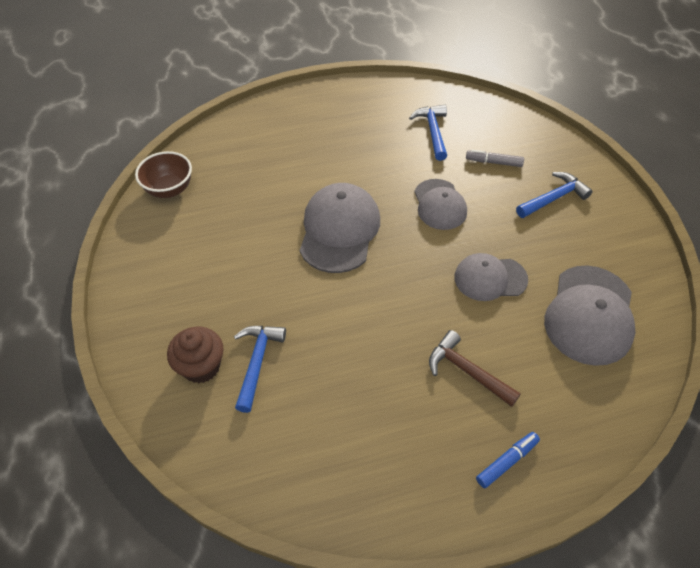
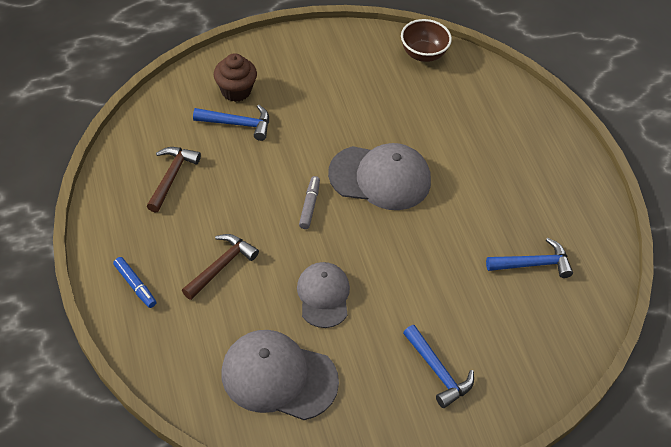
camera: 85 degrees right, 0 degrees up
(340, 433) = (171, 177): none -> brown hammer
(439, 204) = (420, 261): grey cap -> none
(493, 162) = (490, 319): grey marker -> grey marker (309, 205)

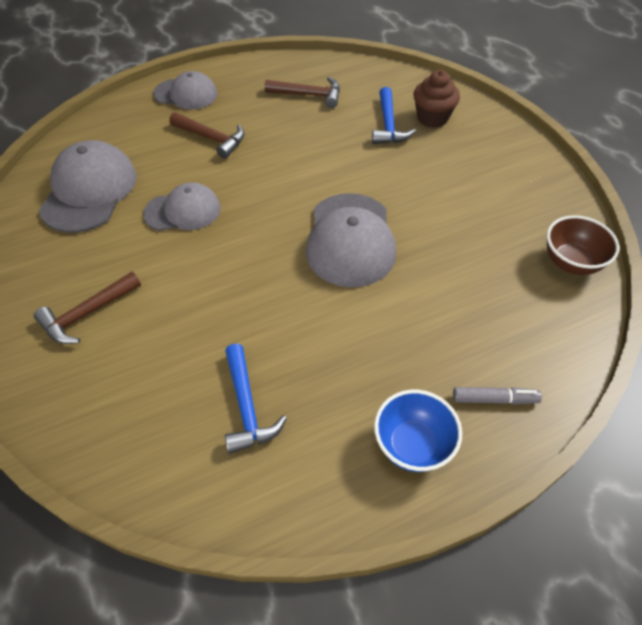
camera: 85 degrees right, 0 degrees up
(135, 285) = (186, 94): blue marker -> grey cap
(309, 205) = (296, 188): grey marker -> grey marker (494, 399)
(438, 371) = (87, 314): blue hammer -> brown hammer
(565, 176) = (412, 445): none -> blue bowl

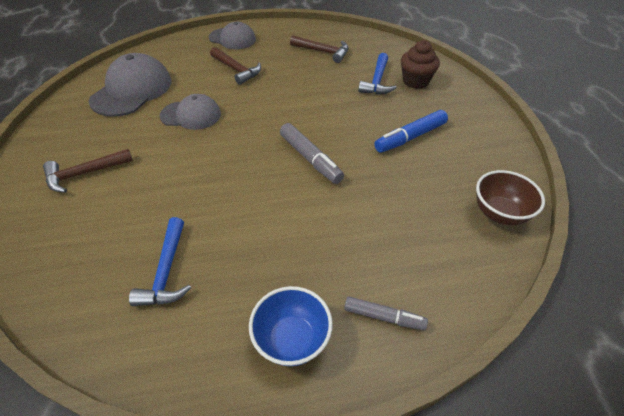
camera: 15 degrees right, 5 degrees down
(350, 240) = (310, 159): grey cap -> grey marker
(451, 191) = (410, 137): none -> blue marker

